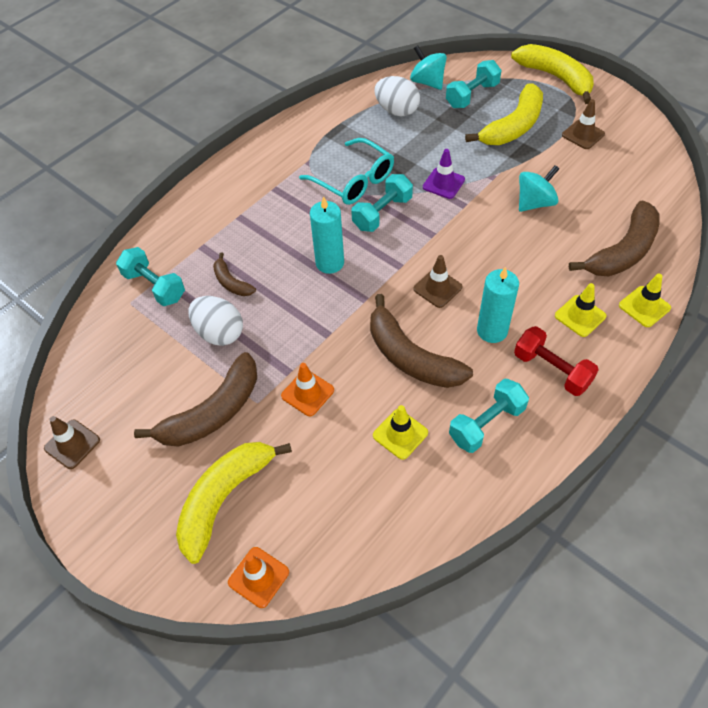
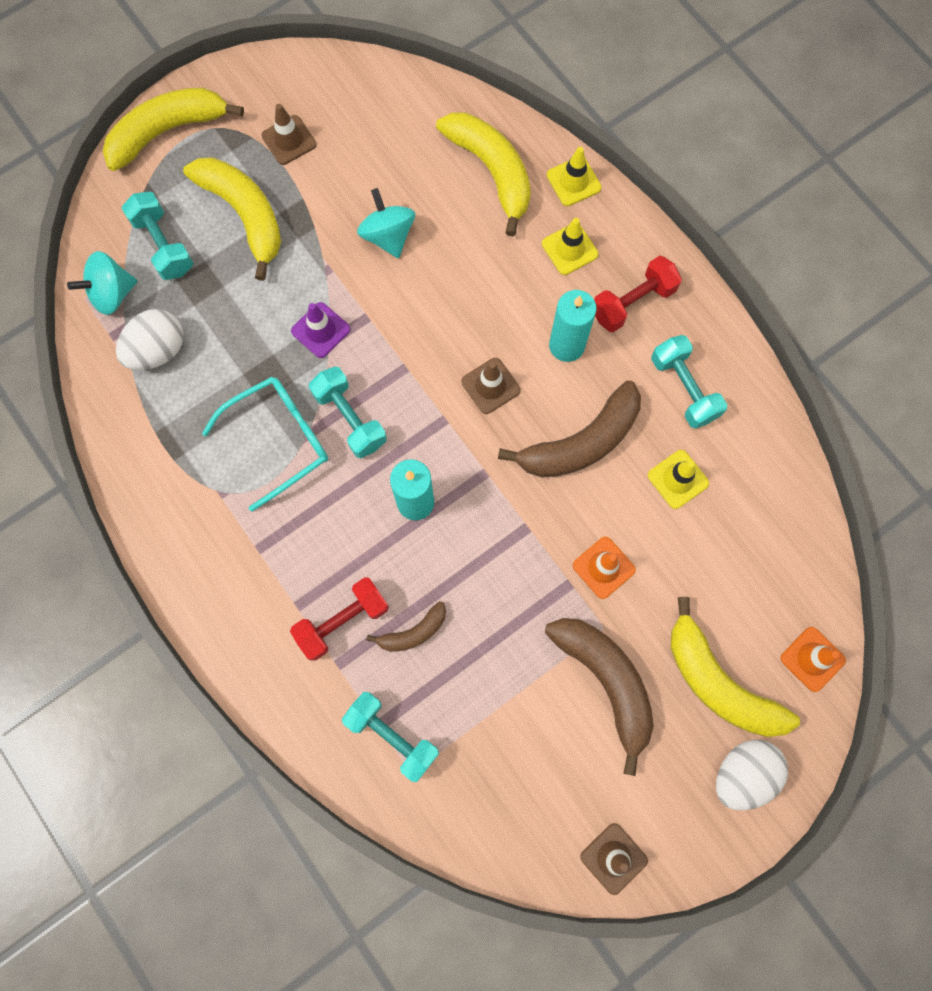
camera: 80 degrees left, 20 degrees up
(154, 286) = (392, 736): turquoise dumbbell -> turquoise dumbbell turned 75 degrees clockwise
(219, 333) = (491, 659): white egg -> white egg (742, 774)
(232, 242) = (342, 621): none -> red dumbbell
(623, 251) = (492, 171): brown banana -> yellow banana

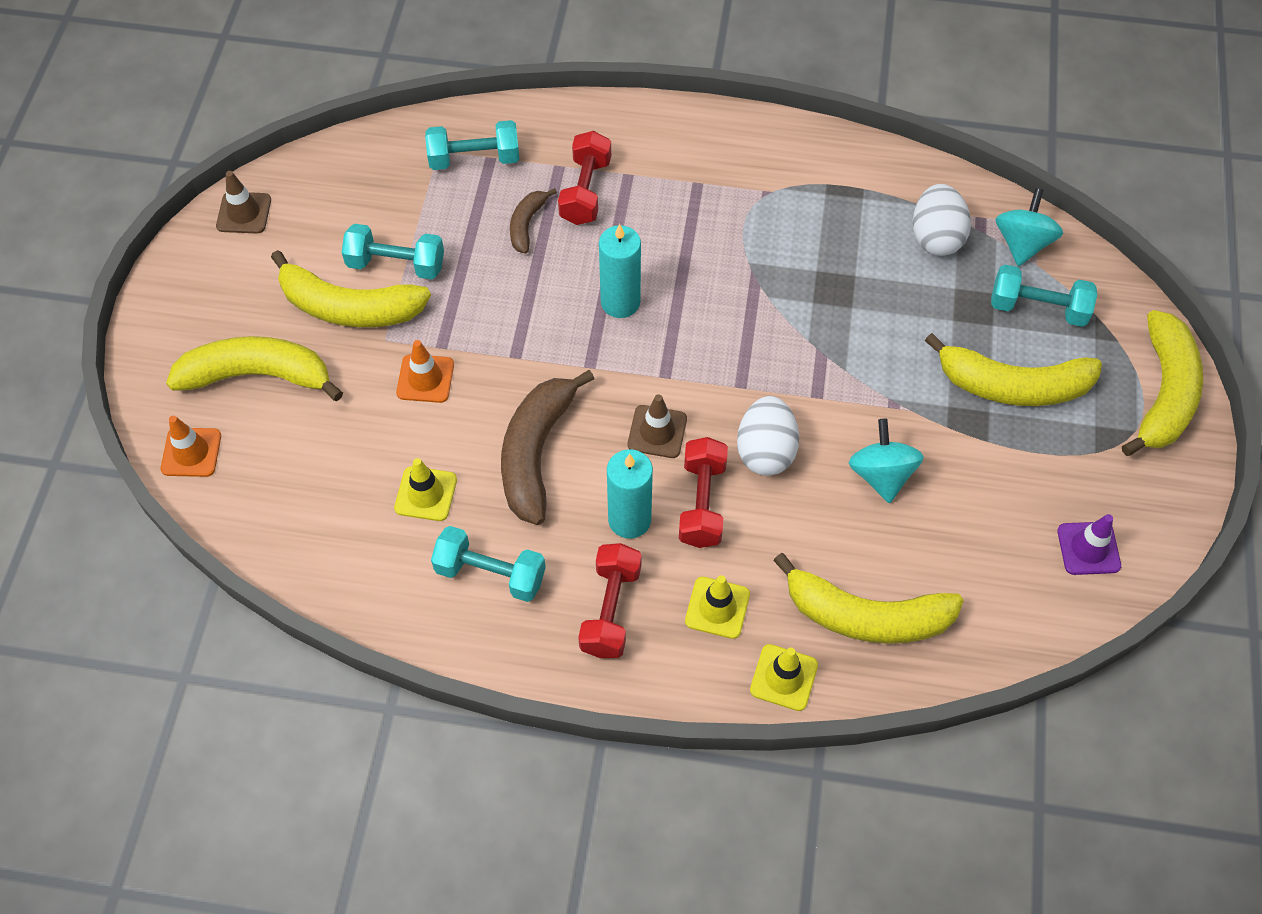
camera: 135 degrees right, 15 degrees down
(279, 440) = (770, 257): turquoise glasses -> none
(289, 140) = (1064, 478): brown traffic cone -> none
(320, 330) = (839, 355): purple traffic cone -> purple traffic cone (1088, 548)
(350, 418) = (737, 314): turquoise dumbbell -> turquoise dumbbell (396, 264)
(388, 236) = (881, 475): turquoise spinning top -> turquoise spinning top turned 120 degrees counterclockwise
(512, 316) = (702, 503): none -> red dumbbell
(606, 682) = (349, 307): brown banana -> yellow banana
(742, 774) = (187, 332): white egg -> white egg (765, 451)

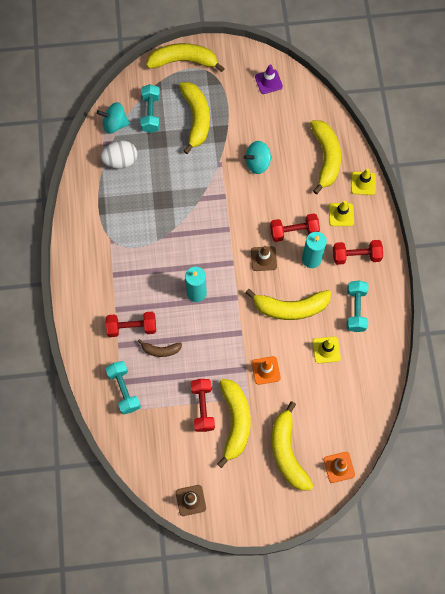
camera: 105 degrees left, 10 degrees up
(396, 264) = (203, 407): turquoise dumbbell -> red dumbbell
(536, 453) = (290, 308): brown banana -> yellow banana
(765, 451) = (260, 211): white egg -> none

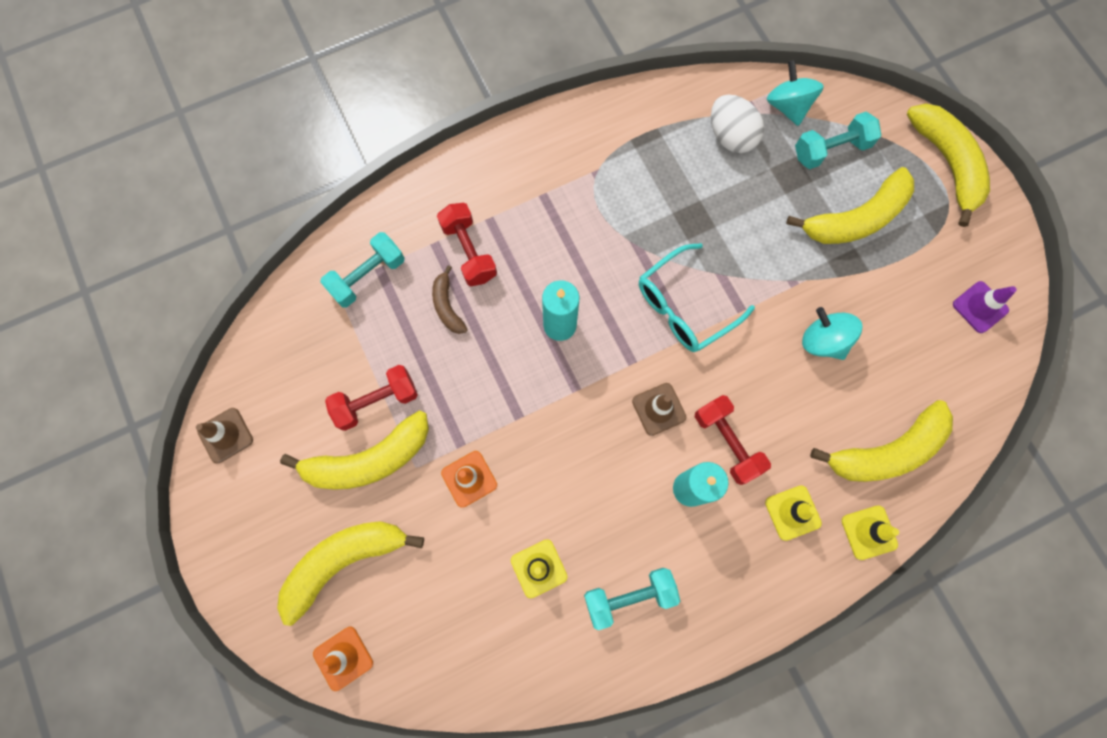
camera: 70 degrees right, 5 degrees up
(211, 224) = (684, 306): none -> turquoise glasses
(290, 308) = (590, 482): yellow banana -> none
(356, 256) = (727, 565): red dumbbell -> none

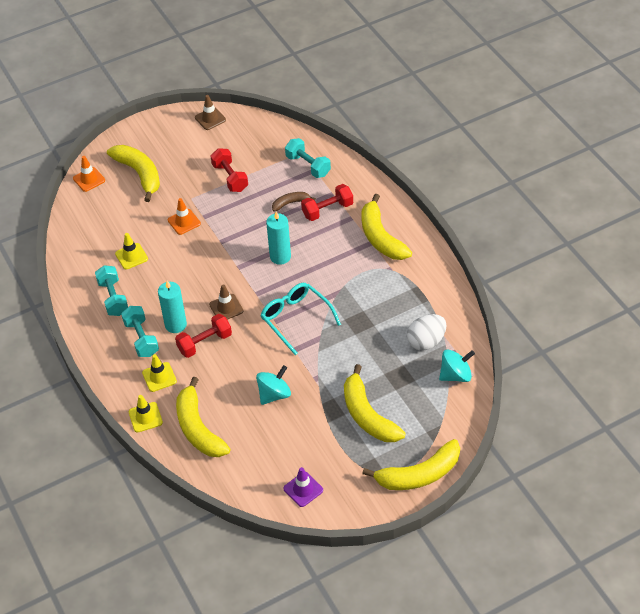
camera: 90 degrees right, 25 degrees down
(369, 459) = (196, 178): yellow banana -> yellow banana (381, 237)
(830, 150) = (422, 401): turquoise dumbbell -> turquoise dumbbell (141, 338)

